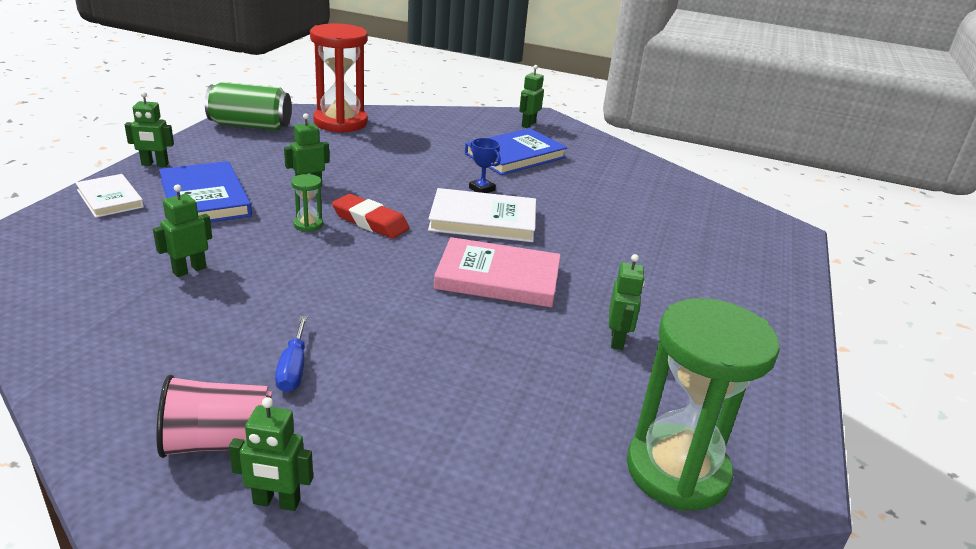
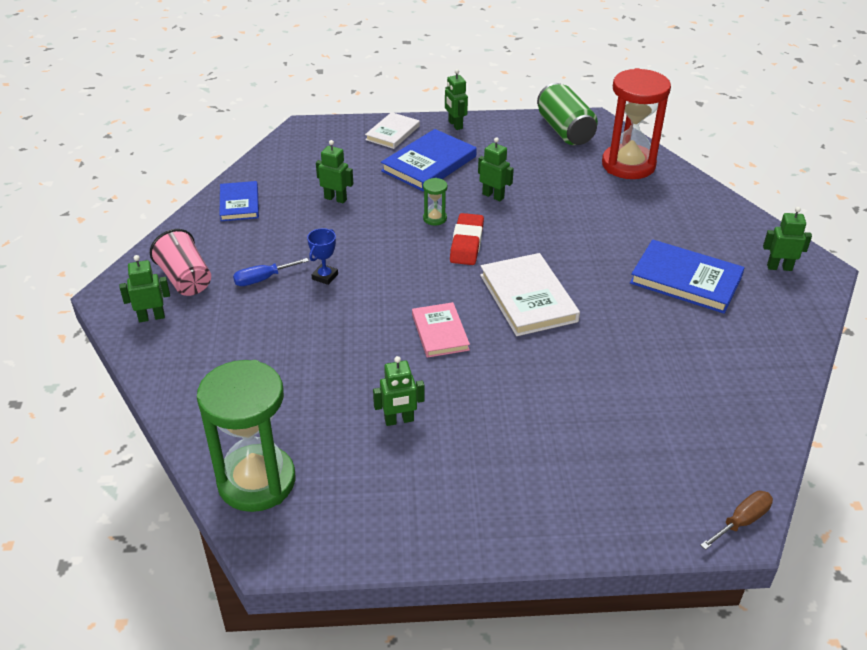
camera: 70 degrees right, 10 degrees up
(93, 345) = (239, 203): none -> blue book
(276, 502) = (151, 317): green robot -> green robot turned 90 degrees clockwise
(482, 189) = (586, 280): blue trophy -> blue trophy (325, 276)
(498, 277) = (440, 332): pink book -> pink book, size x0.63
(785, 227) = (742, 521): none -> brown screwdriver

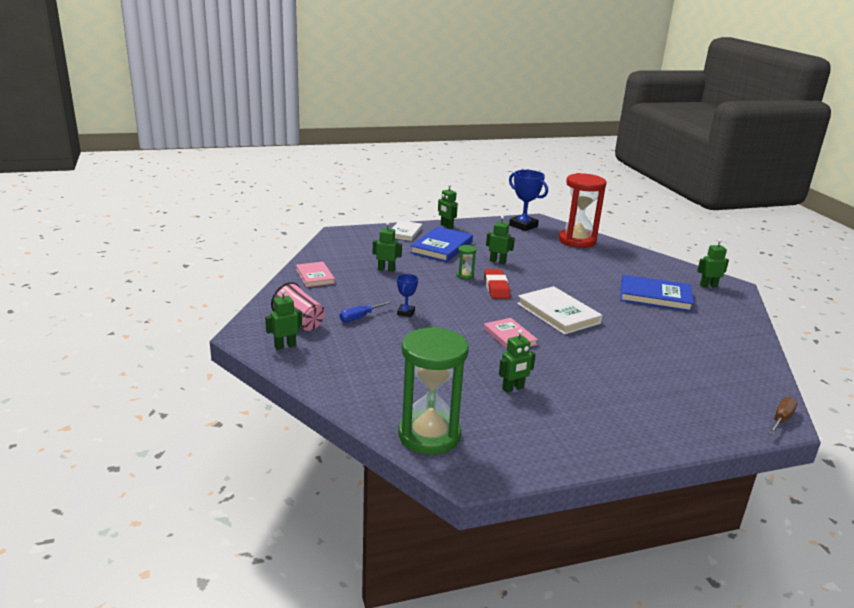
camera: 15 degrees left, 15 degrees down
(239, 203) = (315, 276): blue book -> pink book
(564, 131) = (523, 226): green can -> blue trophy

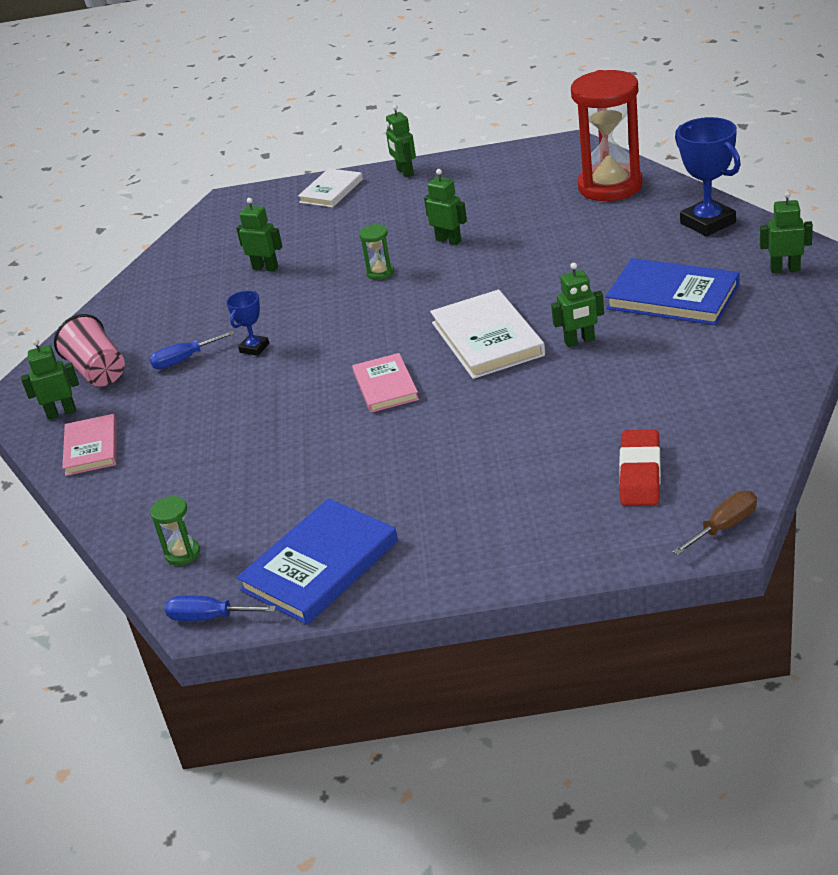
camera: 20 degrees right, 10 degrees up
(315, 276) = (155, 288): pink book -> pink book (91, 448)
(429, 435) = (182, 553): green hourglass -> green hourglass, size x0.41
(442, 247) = (374, 217): blue book -> blue book (320, 566)
(475, 477) = (209, 617): none -> blue screwdriver
(496, 287) = (417, 293): red eraser -> red eraser (640, 474)
(513, 388) = (339, 477): green robot -> green robot (579, 341)
(523, 226) = (535, 160): blue trophy -> blue trophy (707, 223)

